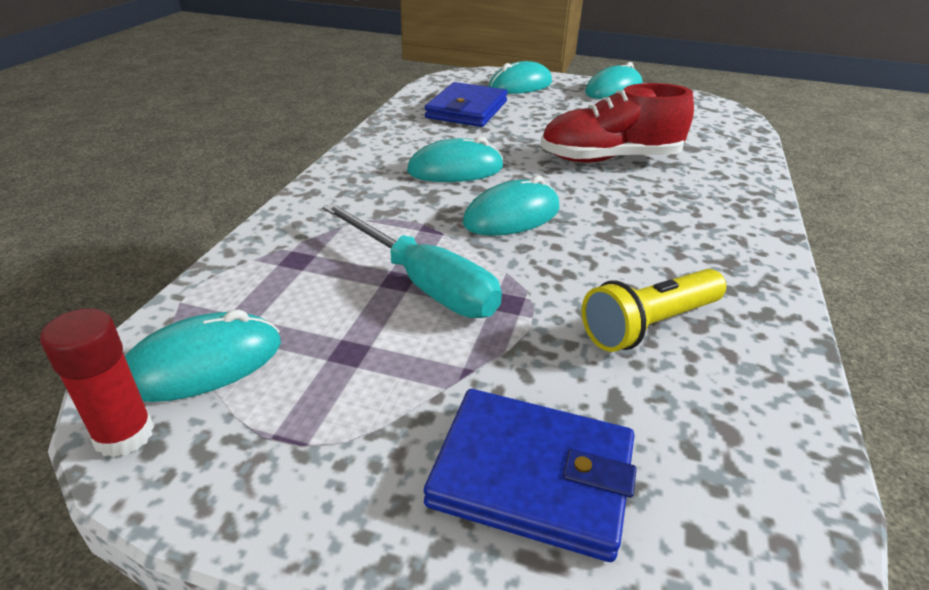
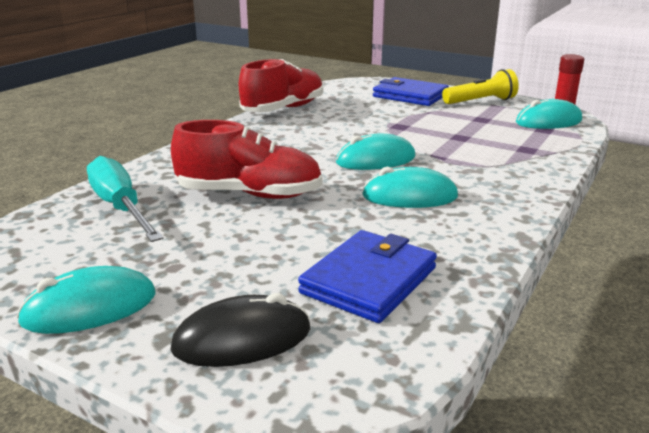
camera: 165 degrees left, 10 degrees down
(423, 283) = (445, 136): turquoise screwdriver -> turquoise screwdriver (121, 208)
(520, 85) = (242, 339): turquoise mouse -> black mouse
(649, 325) = (332, 116): yellow flashlight -> yellow flashlight (481, 101)
(767, 341) = (283, 109): none -> red shoe

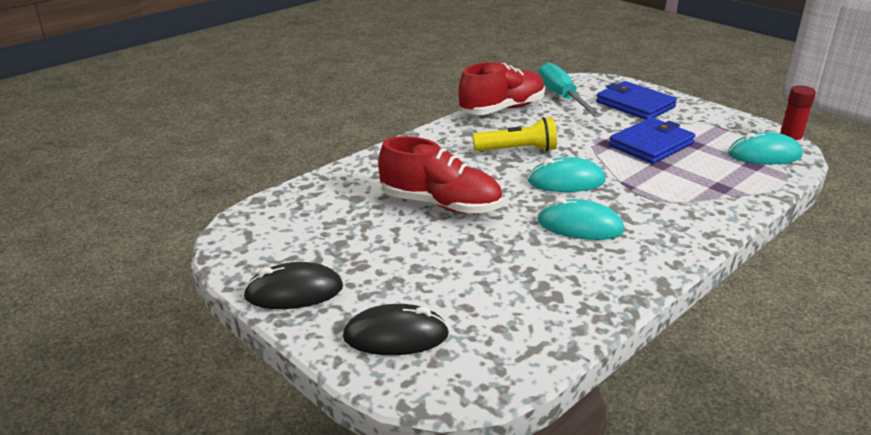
camera: 15 degrees right, 5 degrees up
(90, 308) = (294, 292): turquoise mouse -> black mouse
(121, 208) = (333, 204): turquoise screwdriver -> turquoise screwdriver (562, 97)
(369, 280) = (509, 303): blue wallet -> blue wallet (651, 145)
(481, 101) = (706, 120): yellow flashlight -> yellow flashlight (517, 150)

